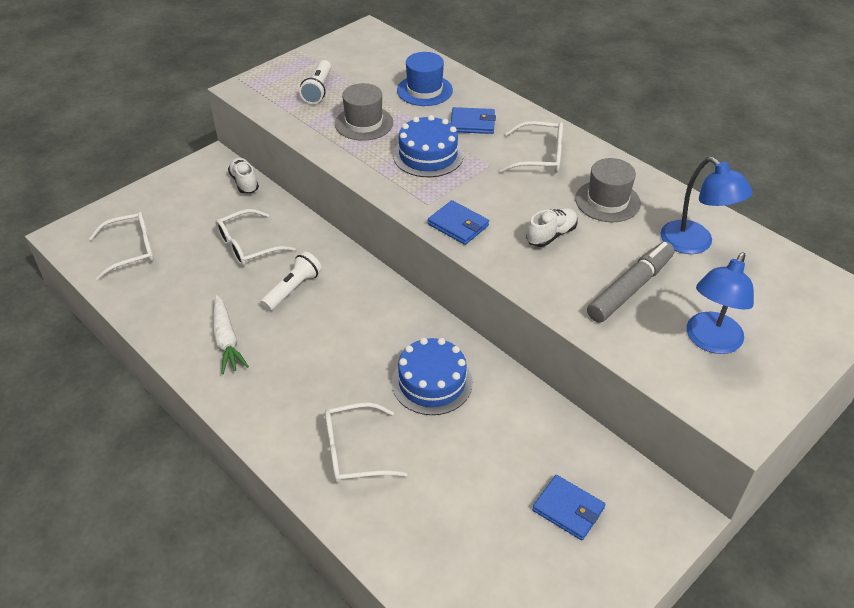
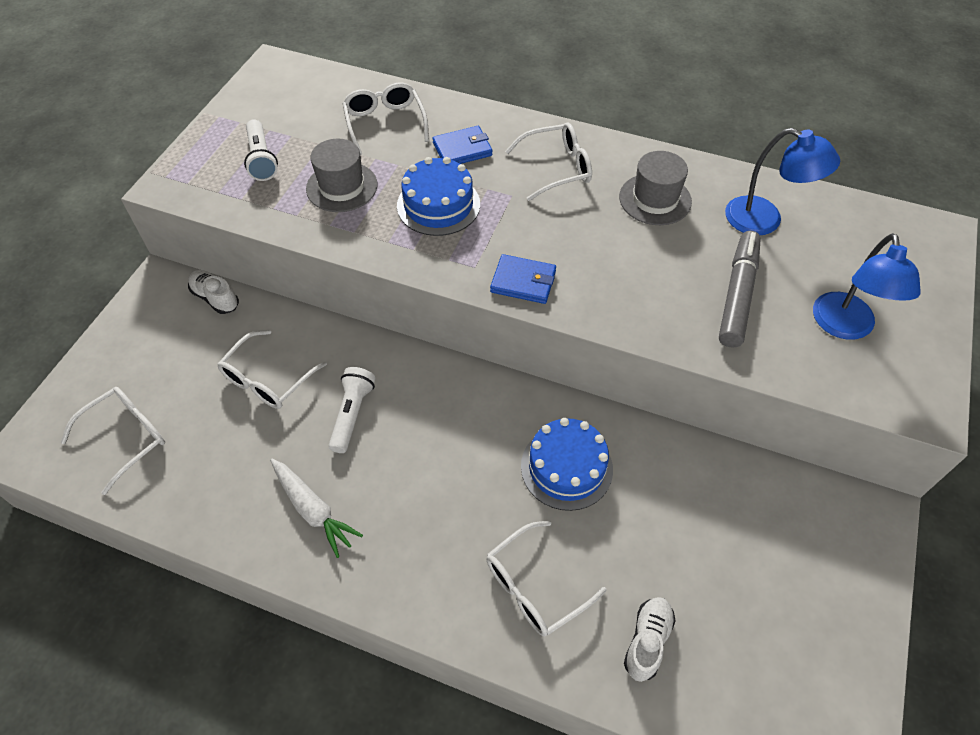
camera: 25 degrees left, 10 degrees up
(424, 90) = (385, 123): blue hat -> white glasses
(551, 235) = (625, 259): white shoe -> white shoe (647, 641)
(568, 509) = (778, 554): blue wallet -> none

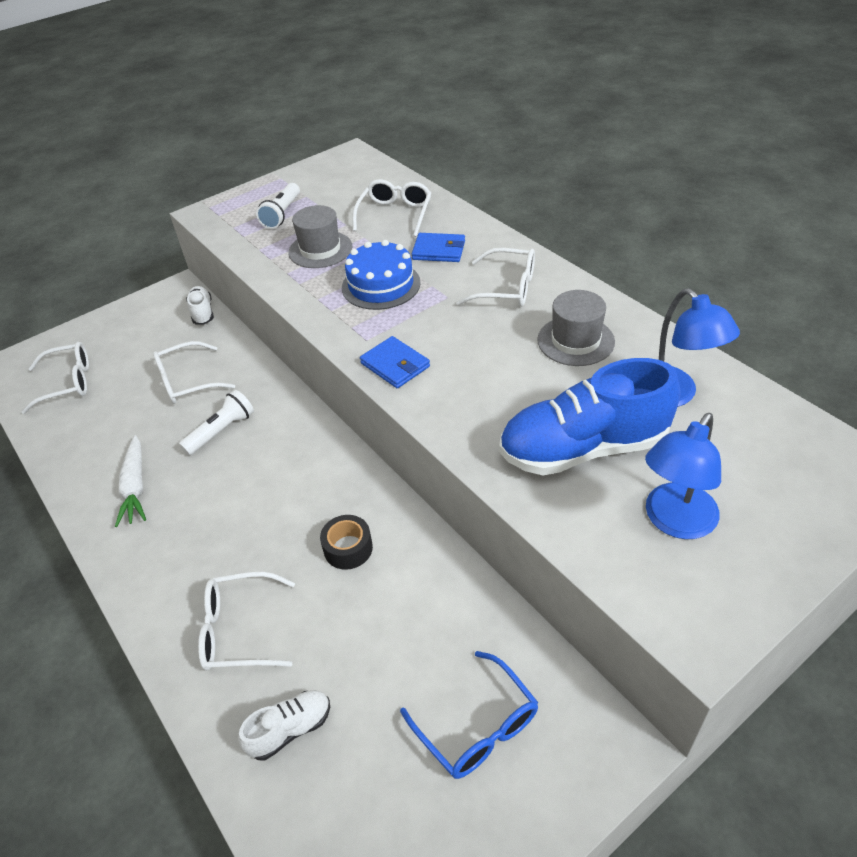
camera: 35 degrees right, 10 degrees down
(566, 467) = (348, 548): blue cake -> black tape
(737, 295) = (583, 448): grey marker -> blue shoe
(778, 555) = (477, 726): none -> blue glasses

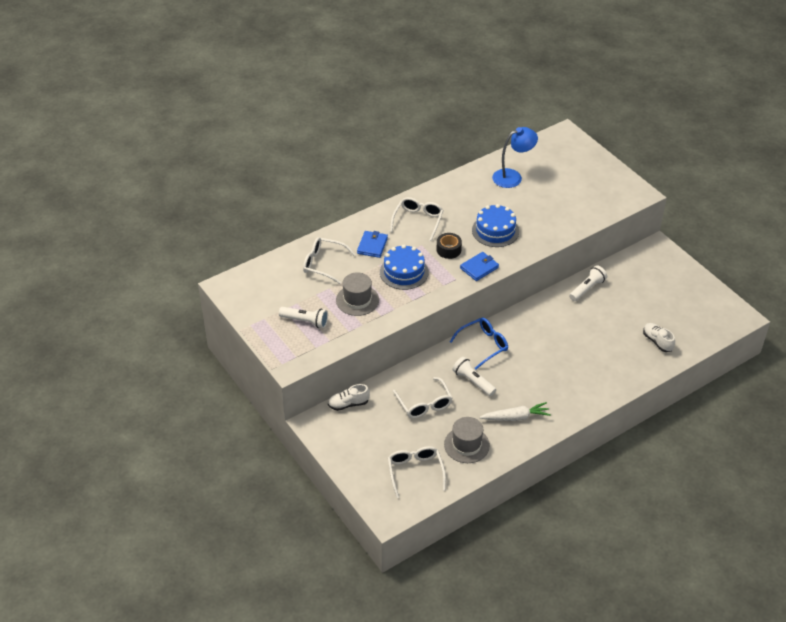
camera: 90 degrees left, 0 degrees up
(240, 630) = (610, 362): white glasses -> none
(348, 548) = (562, 323): black tape -> black tape (448, 250)
(448, 590) = (587, 289): none -> white flashlight
(477, 726) = (652, 284): blue glasses -> blue glasses (483, 345)
(499, 379) = (495, 231): none -> blue cake
(575, 341) = (469, 201): grey hat -> grey hat (466, 445)
(583, 448) = (545, 209): blue shoe -> none
(674, 522) = (587, 190): blue lamp -> none

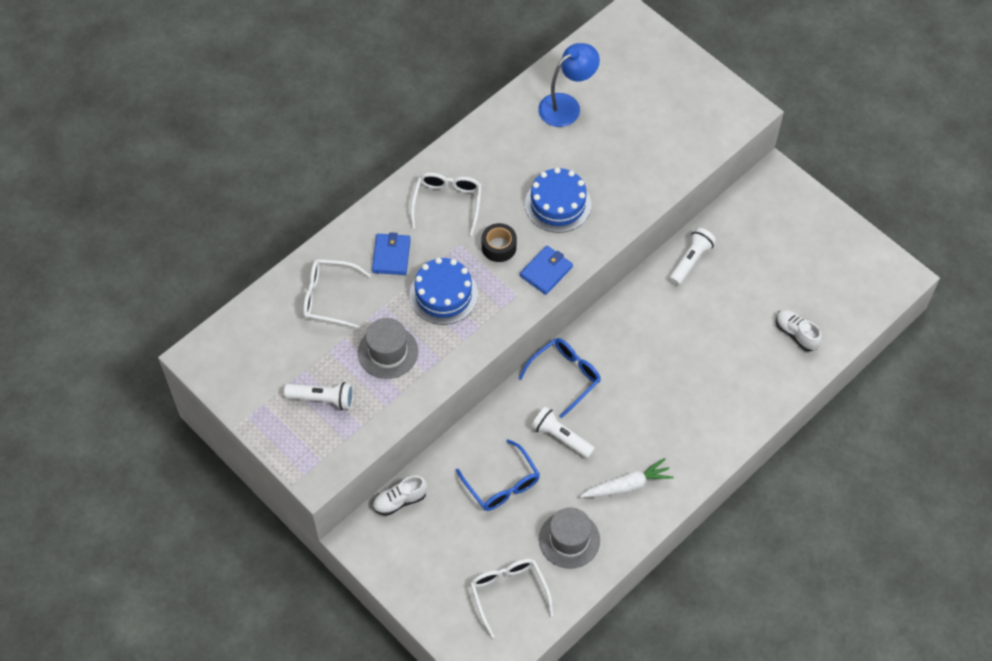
camera: 10 degrees left, 15 degrees up
(424, 404) = (501, 483): white glasses -> blue glasses

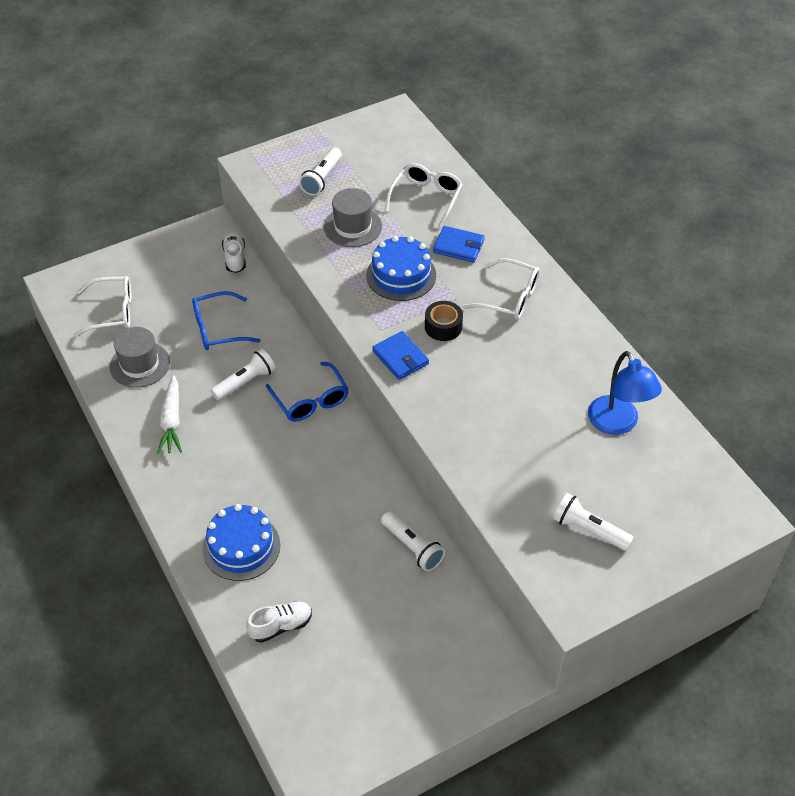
camera: 105 degrees right, 10 degrees down
(558, 204) = (482, 386): blue cake -> blue cake (241, 547)
(676, 110) = (589, 530): none -> white flashlight

